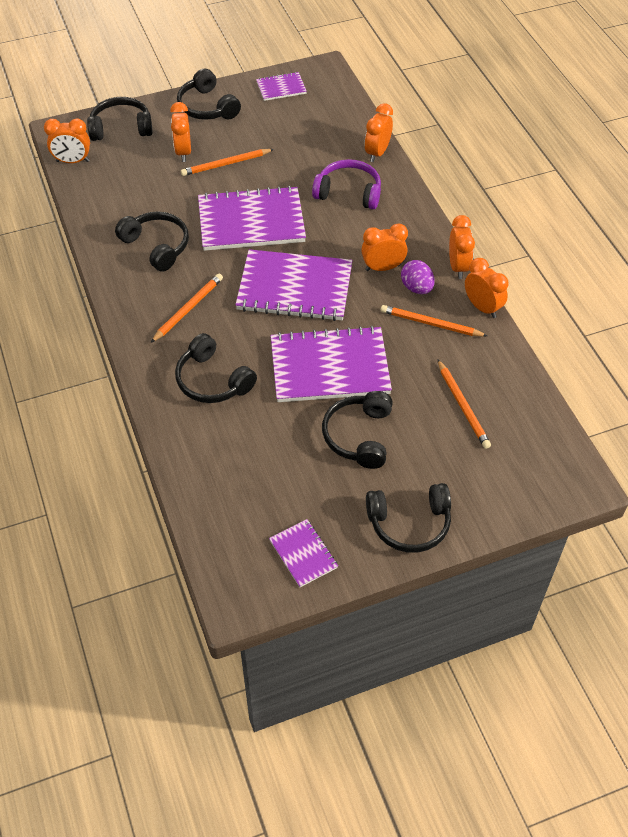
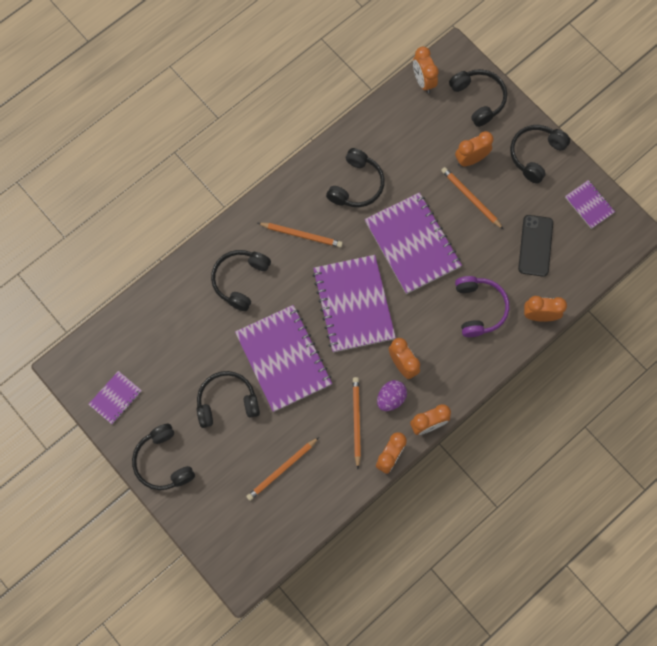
camera: 70 degrees right, 20 degrees up
(303, 134) = (535, 245): none -> black phone

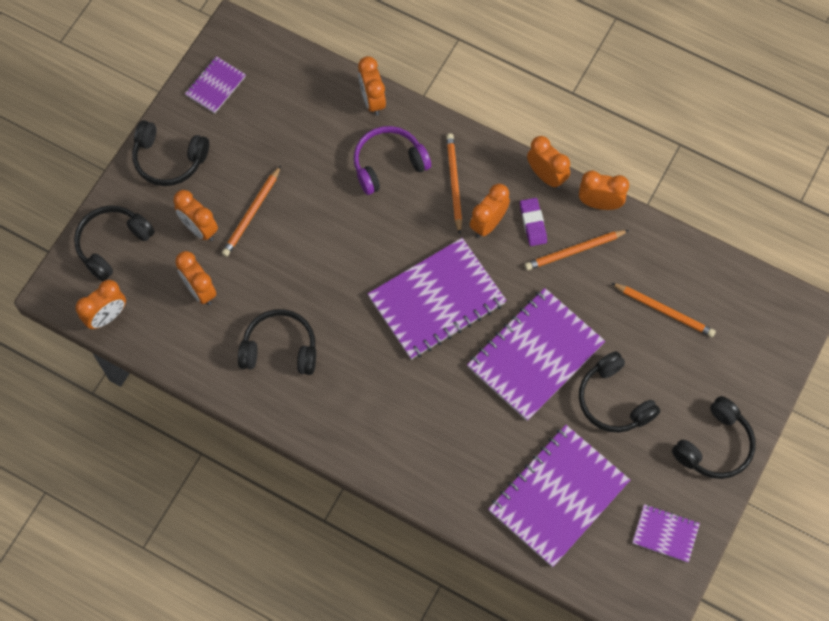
camera: 110 degrees left, 5 degrees down
(240, 280) = (457, 442): black headphones -> none
(301, 235) = (370, 390): orange pencil -> orange pencil (454, 183)
(391, 398) = (533, 223): purple egg -> purple eraser
(412, 244) = (335, 259): purple notebook -> purple notebook (558, 496)
(421, 146) = (200, 290): none -> orange clock
(535, 245) = (288, 127): black phone -> none

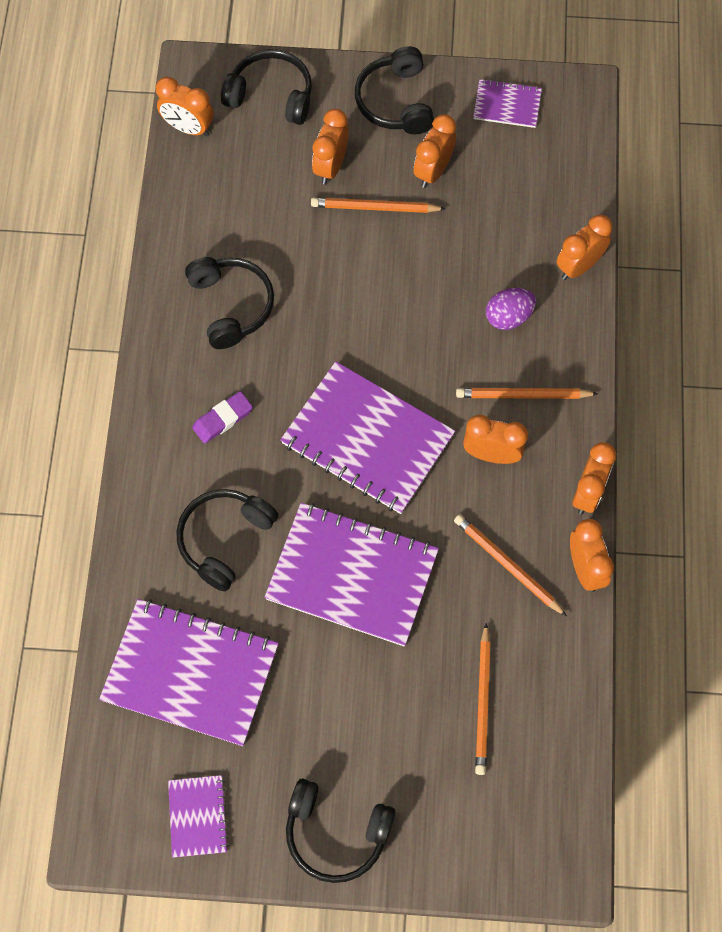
camera: 65 degrees right, 0 degrees up
(200, 290) = (260, 199): orange clock -> orange clock (433, 171)
(388, 164) = (508, 317): purple headphones -> purple egg
(454, 183) = (523, 395): orange pencil -> orange pencil turned 150 degrees counterclockwise
(533, 223) = (518, 503): purple eraser -> purple eraser (223, 419)
(614, 400) = (338, 688): black headphones -> black headphones (224, 539)

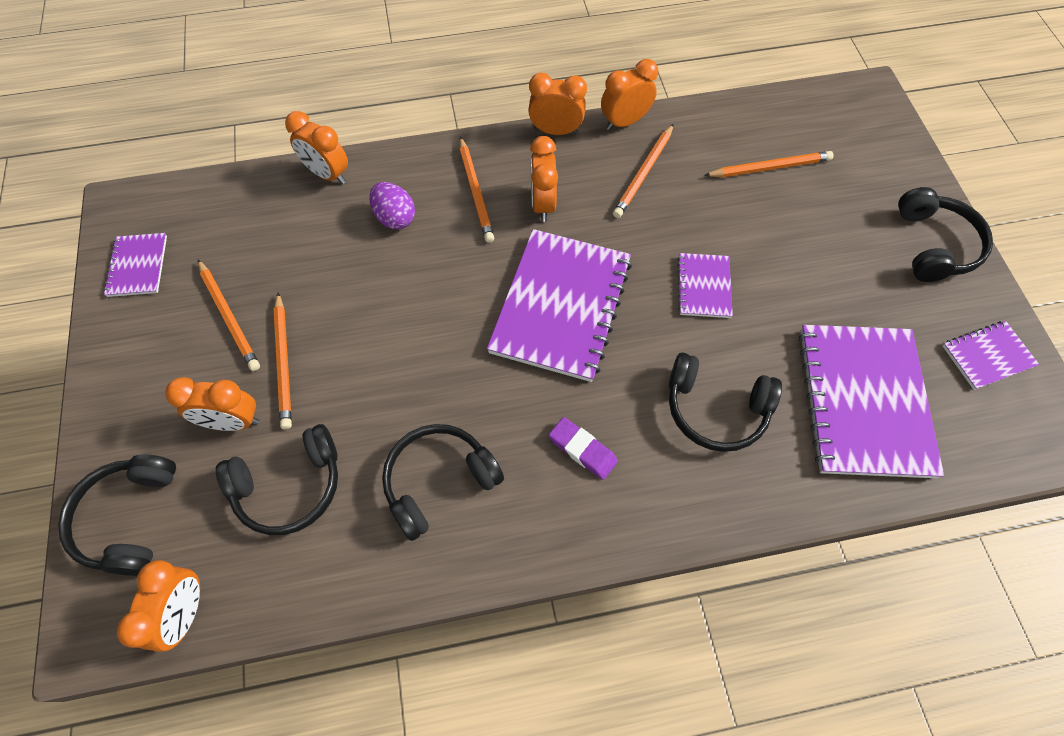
camera: 105 degrees left, 5 degrees down
(352, 575) = (704, 286): purple notebook -> purple notebook, size x0.49
(395, 101) = (136, 374): black headphones -> black headphones (289, 486)
(433, 171) = (229, 316): orange clock -> orange pencil

